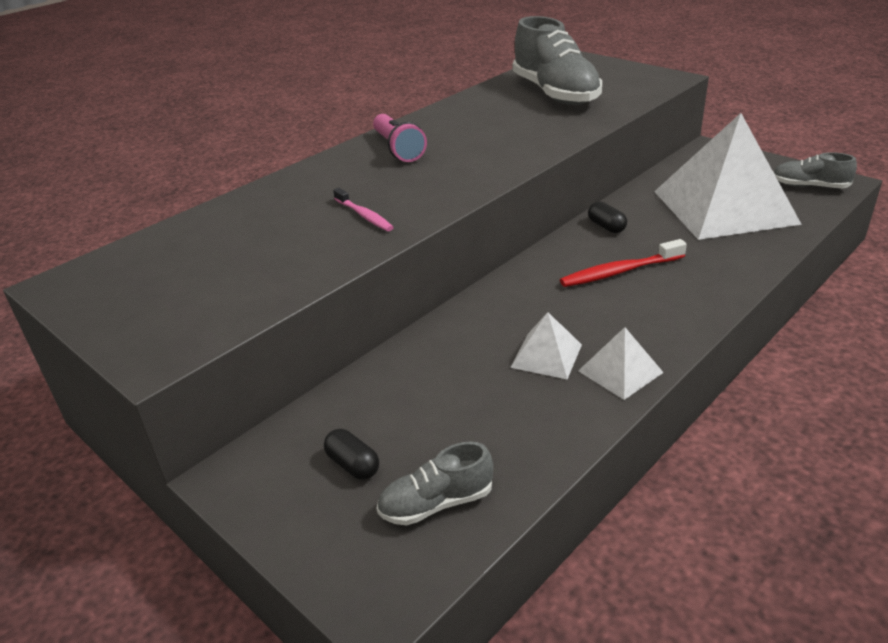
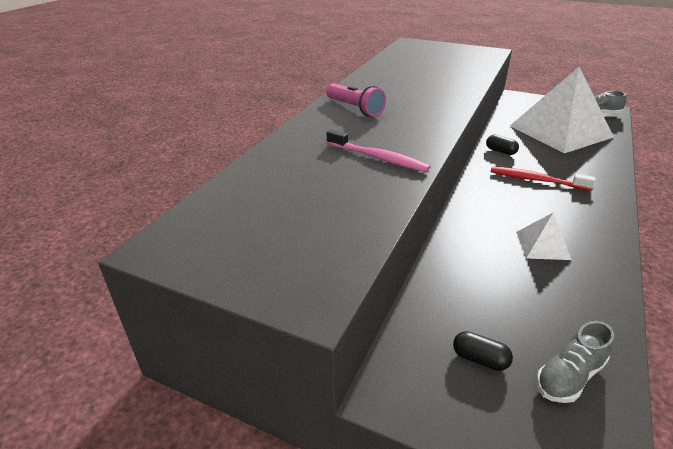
camera: 20 degrees left, 0 degrees up
(364, 216) = (378, 158): pink toothbrush -> pink toothbrush, size x1.50
(555, 94) = (428, 65): grey shoe -> none
(619, 272) = (536, 180): red toothbrush -> red toothbrush turned 60 degrees clockwise
(620, 371) = (600, 248): white pyramid -> none

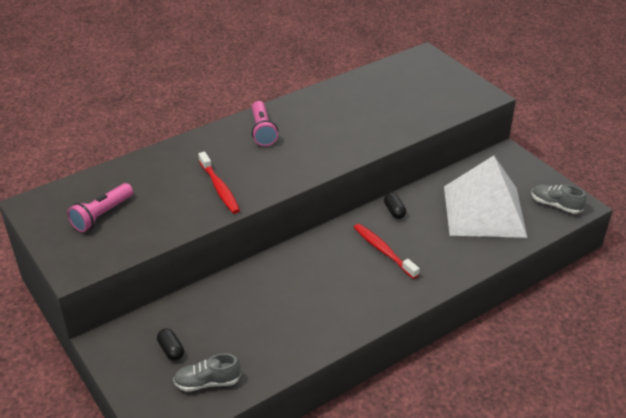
camera: 30 degrees right, 5 degrees up
(275, 225) = (101, 215): none -> pink flashlight
(378, 158) = (219, 188): pink toothbrush -> red toothbrush
(542, 245) = (307, 303): white pyramid -> none

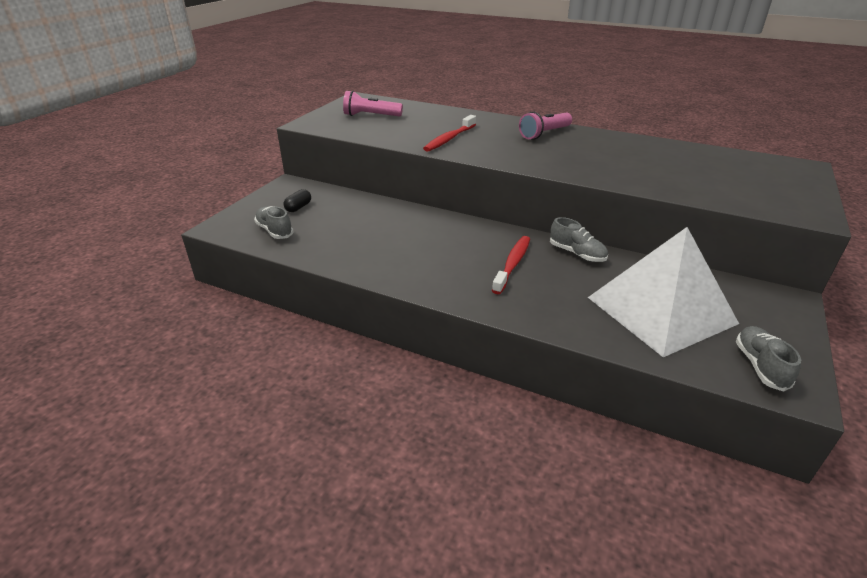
camera: 60 degrees right, 5 degrees down
(394, 211) = (577, 254): black capsule -> grey shoe

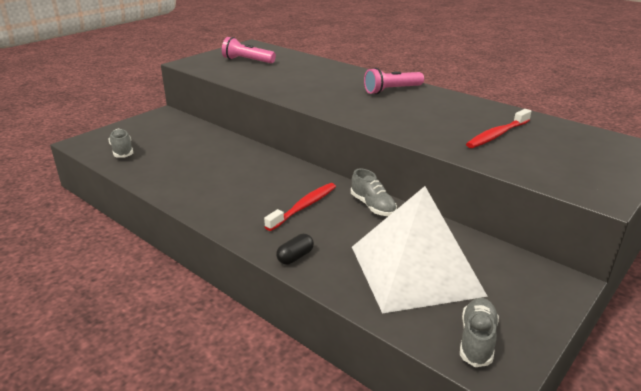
camera: 15 degrees right, 5 degrees down
(298, 207) = (156, 134): black capsule -> black capsule (295, 257)
(449, 139) = (298, 86): red toothbrush -> red toothbrush (497, 135)

